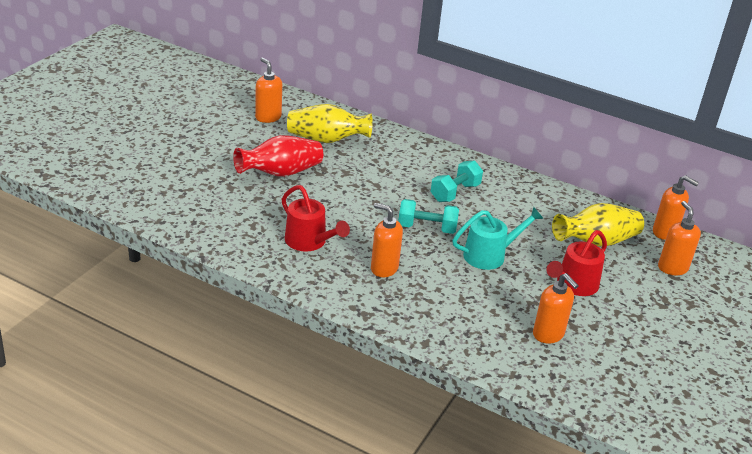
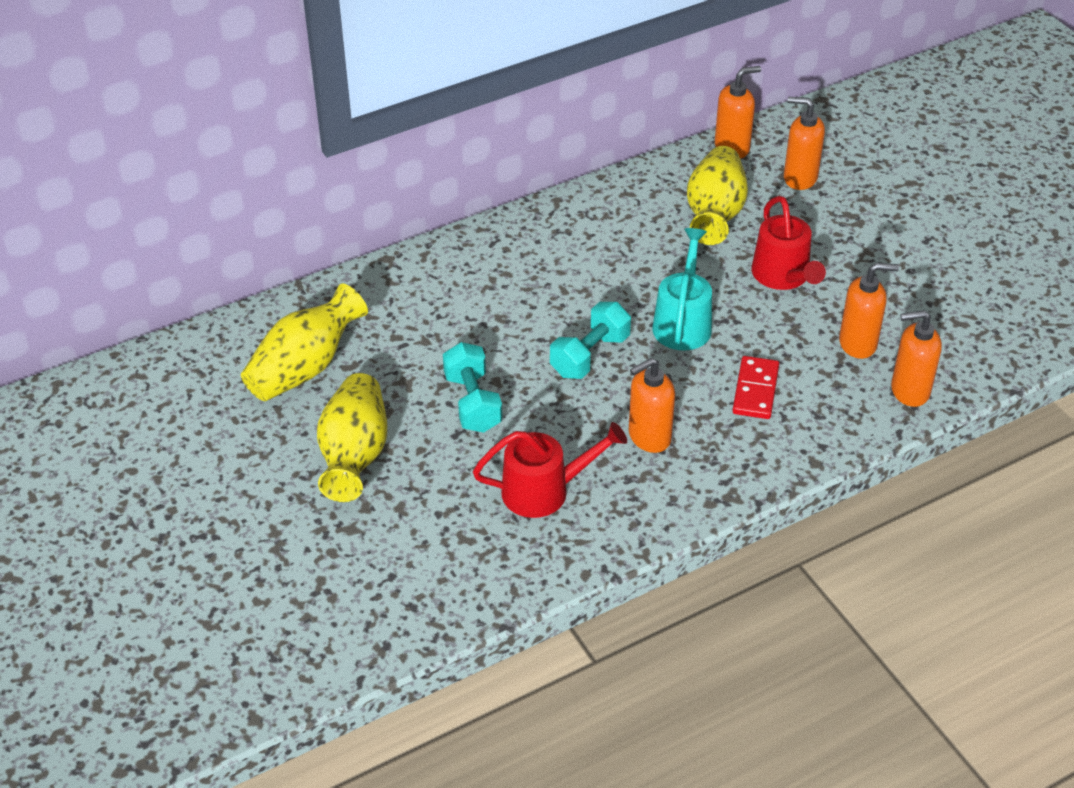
camera: 55 degrees left, 10 degrees up
(268, 117) = (190, 410): orange soap dispenser -> orange soap dispenser (909, 391)
(280, 173) = (354, 455): red vase -> yellow vase
(455, 193) = (530, 291): turquoise dumbbell -> turquoise dumbbell (473, 403)
(462, 300) = (755, 390): none -> red domino

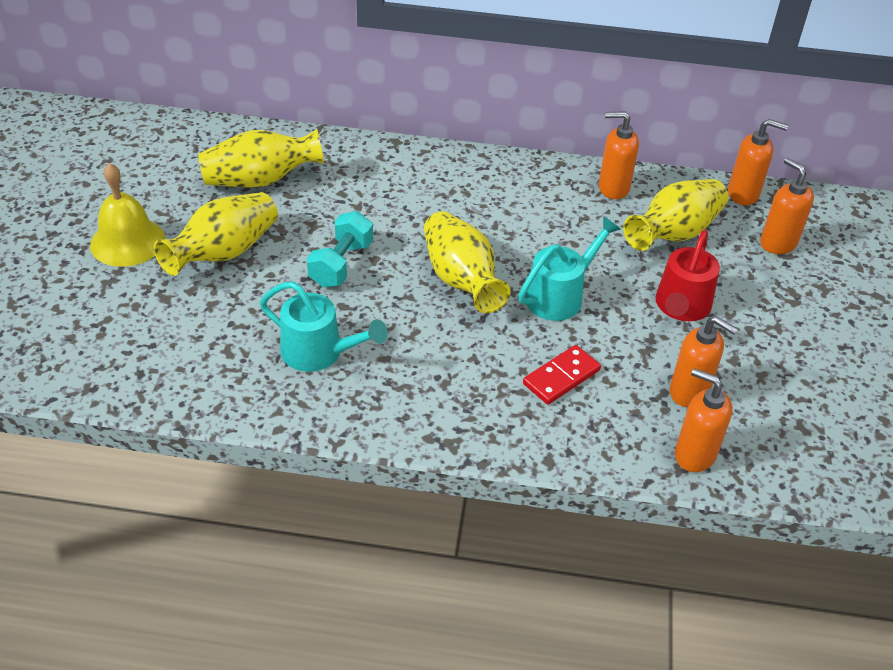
camera: 35 degrees right, 0 degrees up
(248, 500) = (127, 241): none -> yellow bell
(545, 490) = (319, 353): red watering can -> turquoise watering can
(590, 356) = (461, 280): turquoise dumbbell -> yellow vase
(649, 437) = (438, 362): orange soap dispenser -> orange soap dispenser (613, 188)

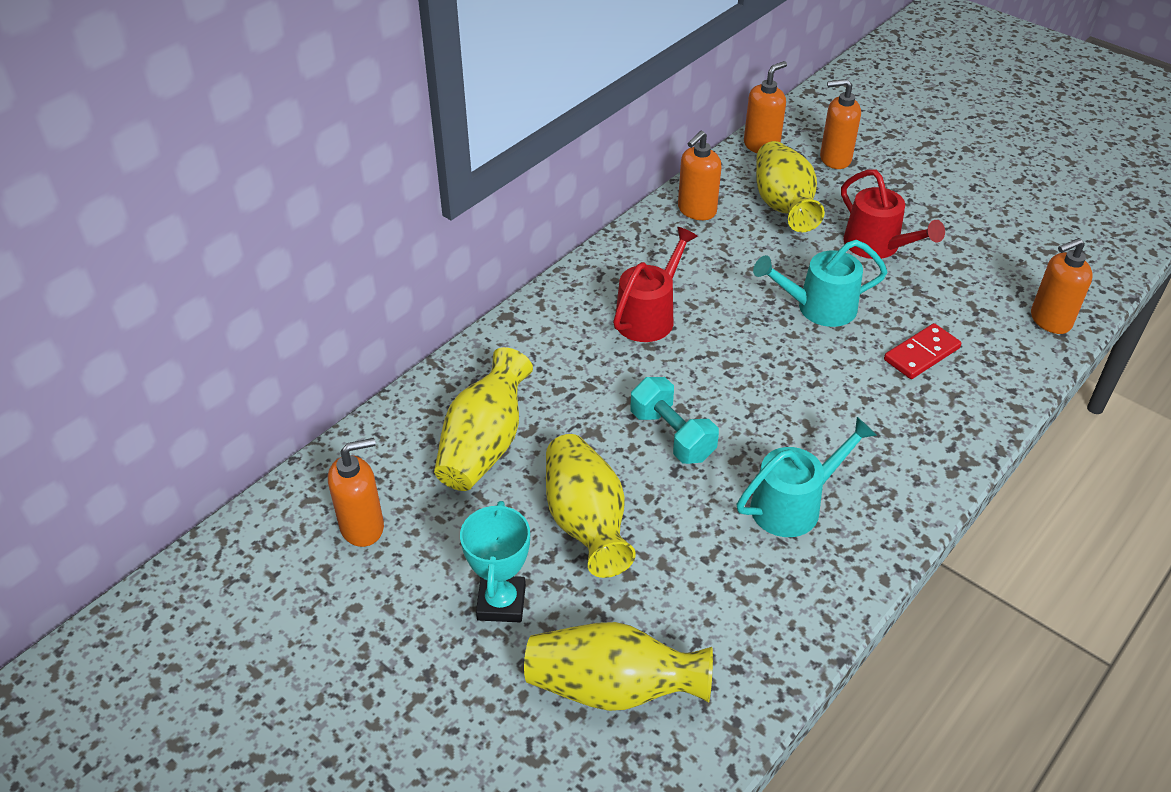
camera: 55 degrees left, 0 degrees up
(127, 241) = (501, 602): yellow bell -> turquoise trophy
(461, 208) = (649, 316): none -> red watering can
(461, 280) = (754, 360): yellow vase -> yellow vase (613, 688)
(560, 296) = (818, 308): turquoise watering can -> turquoise watering can turned 90 degrees counterclockwise
(561, 377) = (921, 354): red domino -> red domino turned 60 degrees clockwise
(689, 392) = (979, 289): orange soap dispenser -> orange soap dispenser (362, 527)

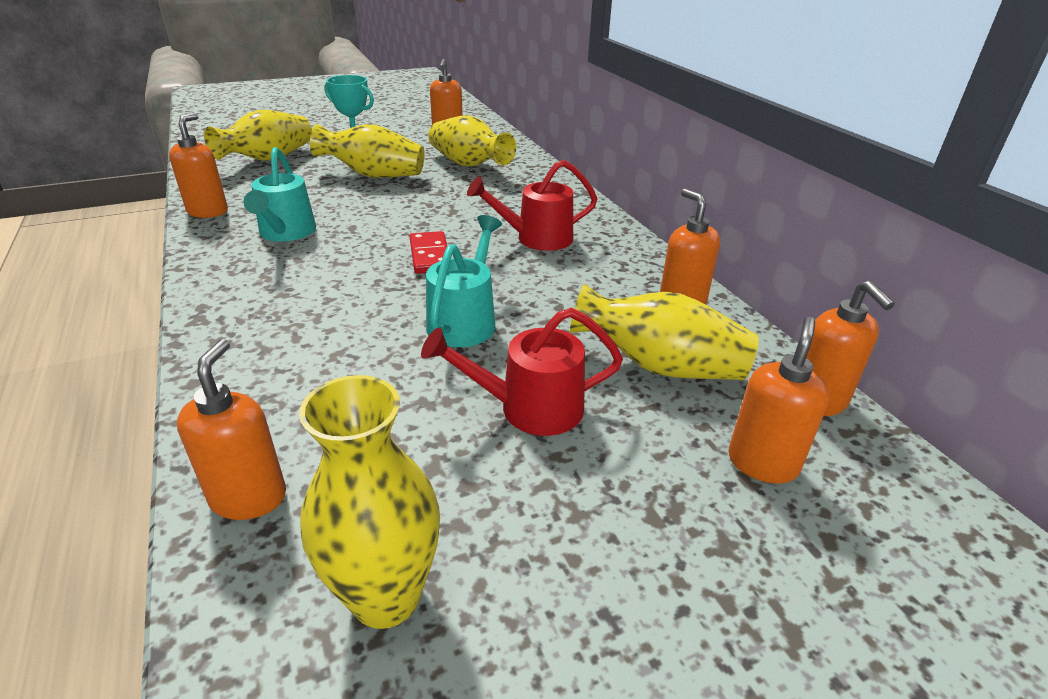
camera: 115 degrees right, 10 degrees down
(649, 316) = (536, 238): red watering can -> red watering can turned 105 degrees clockwise
(672, 435) = (402, 213): turquoise dumbbell -> none
(811, 617) = (208, 211): none -> orange soap dispenser
(921, 354) = (334, 355): red domino -> red domino (430, 255)
(1037, 248) = (386, 597): none -> yellow vase

